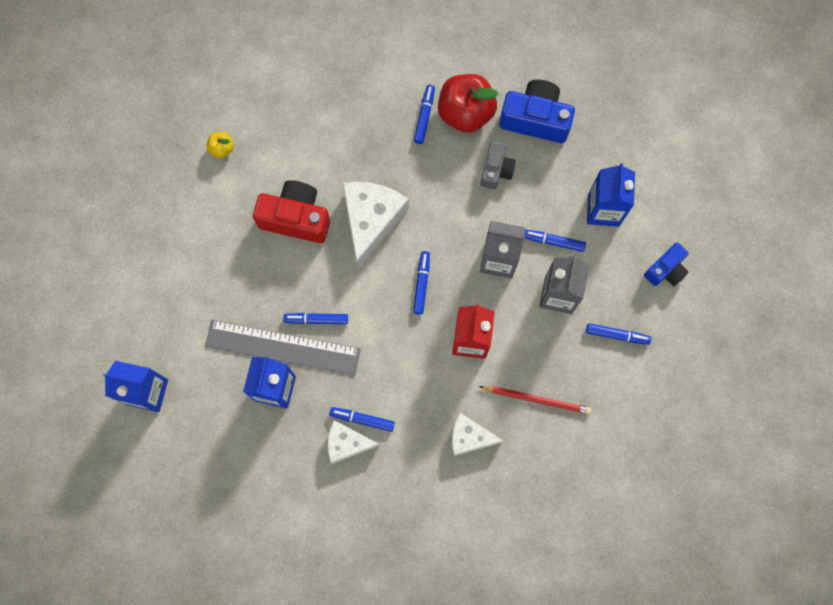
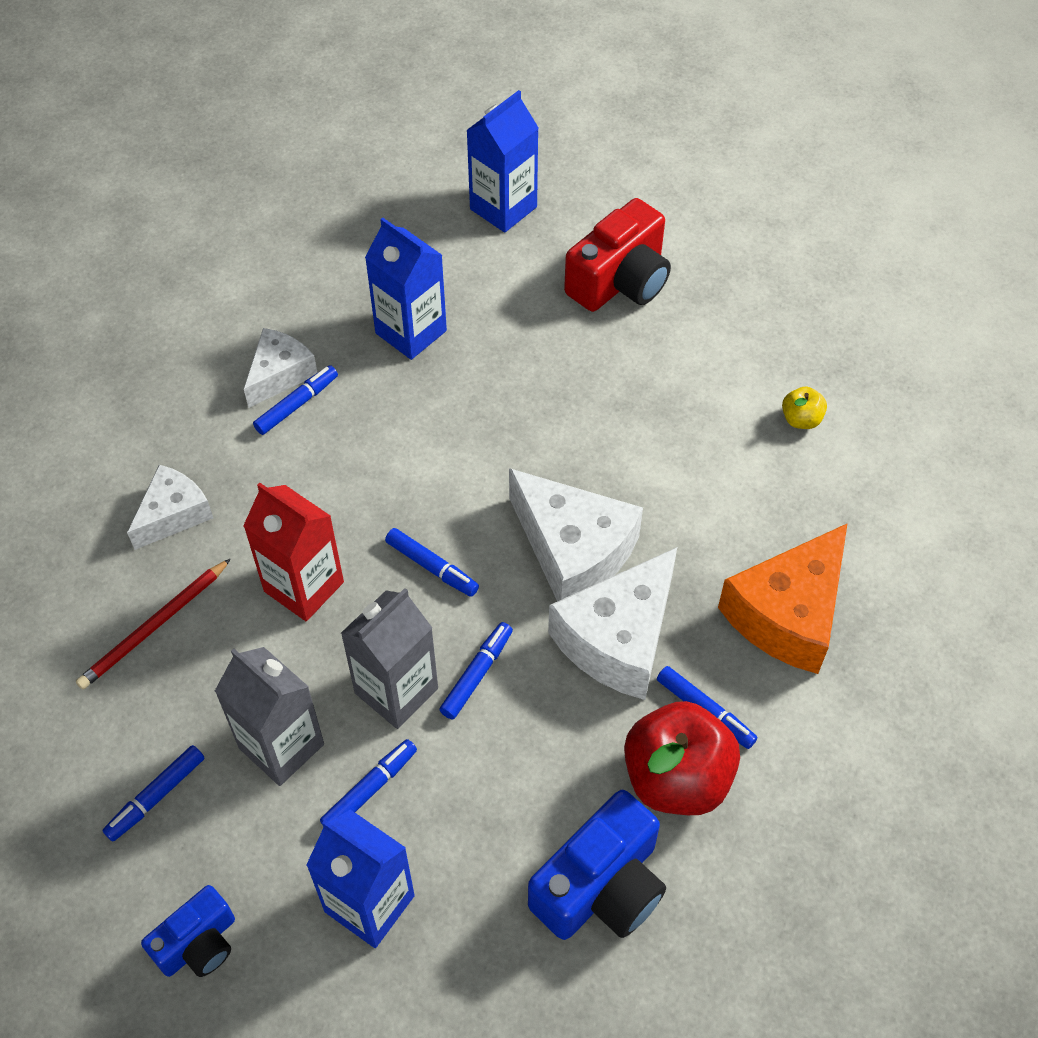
camera: 120 degrees right, 20 degrees down
(282, 348) = (459, 363): grey ruler -> none
(296, 218) = (637, 459): red camera -> red camera (620, 281)
(316, 319) = (471, 416): blue marker -> blue marker (477, 674)
(349, 103) = (788, 614): none -> orange cheese
(409, 173) = (619, 639): none -> white cheese
(496, 170) = (546, 770): grey camera -> none
(666, 270) = (198, 944): blue camera -> blue camera turned 120 degrees counterclockwise

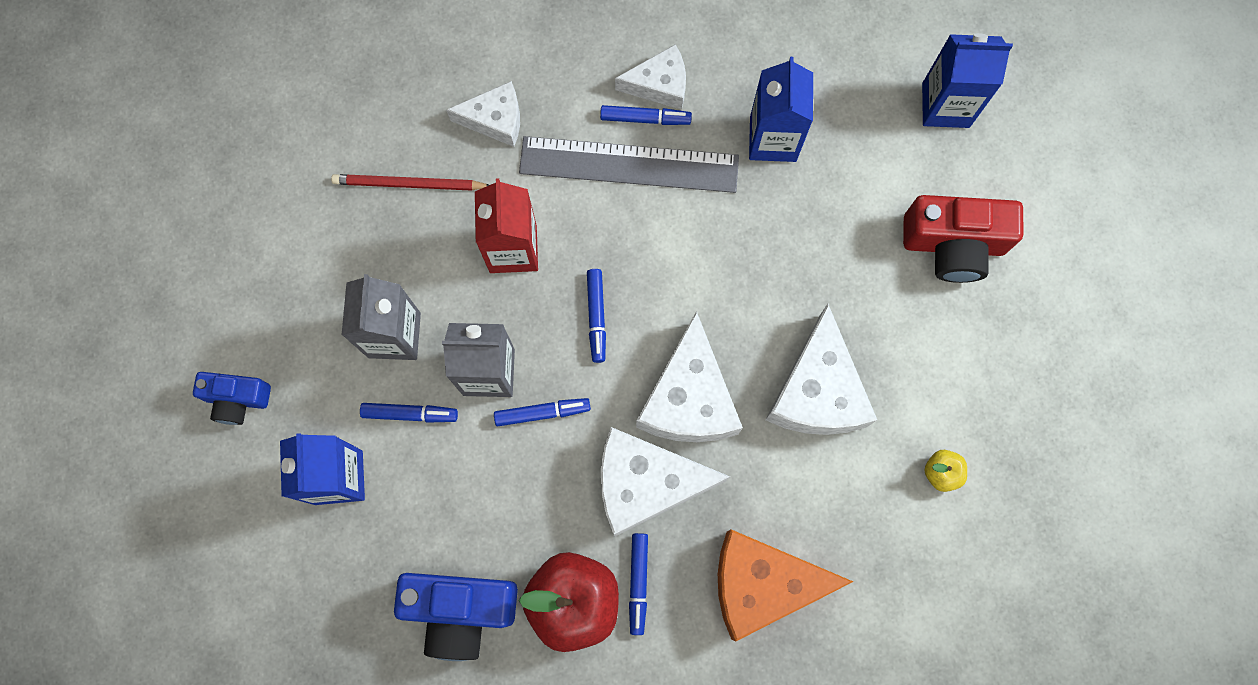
camera: 50 degrees right, 20 degrees up
(156, 796) = (303, 291): blue marker -> none
(324, 445) = (629, 165): none -> grey ruler
(654, 454) = (817, 391): none -> white cheese

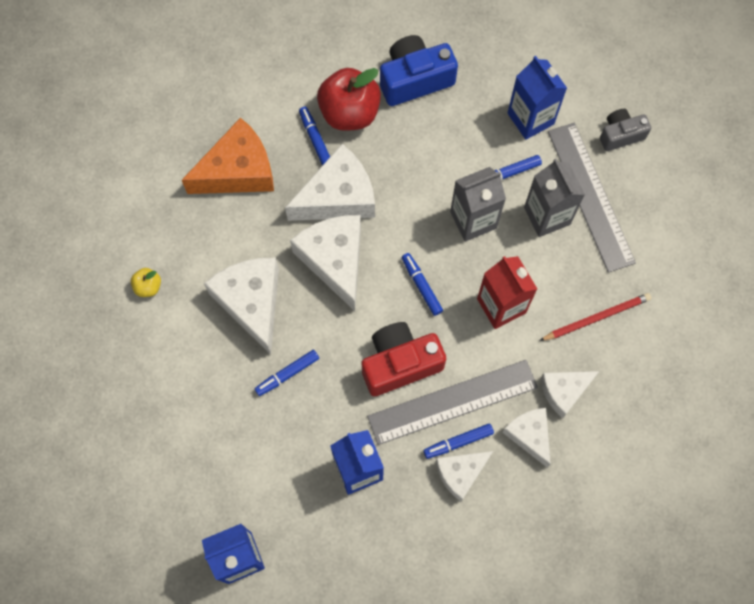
camera: 155 degrees right, 5 degrees down
(237, 399) = (620, 135): blue camera -> grey camera
(326, 335) = (590, 196): none -> grey ruler
(542, 413) = (425, 210): blue marker -> blue marker (287, 374)
(561, 91) = (529, 435): none -> white cheese
(953, 244) = (195, 448): red camera -> red camera (400, 363)

